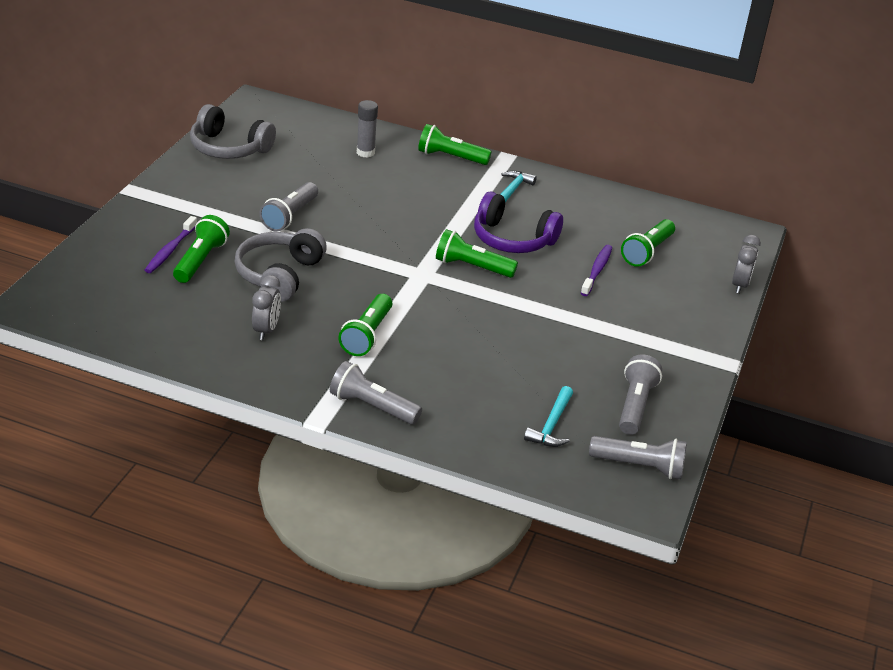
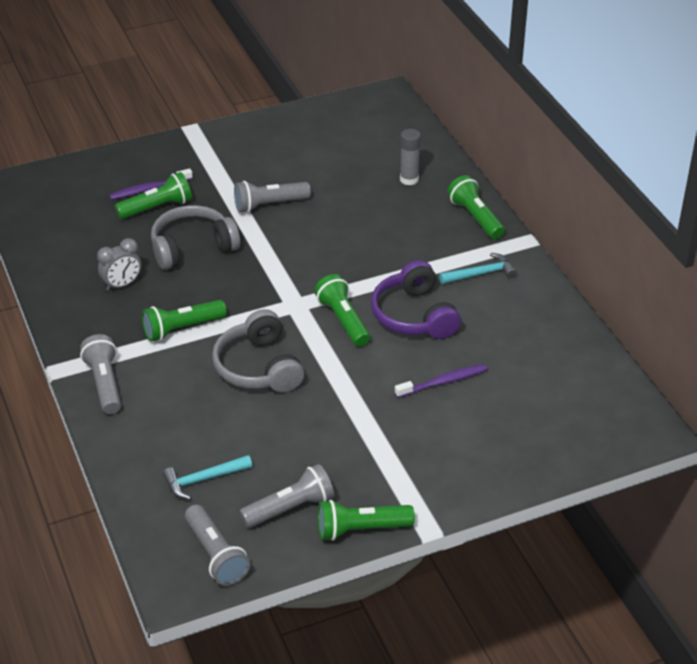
camera: 50 degrees right, 5 degrees up
(229, 148) = (308, 126): grey headphones -> grey headphones (258, 367)
(647, 252) = (517, 392): green flashlight -> green flashlight (361, 529)
(740, 285) = (556, 470): grey clock -> none

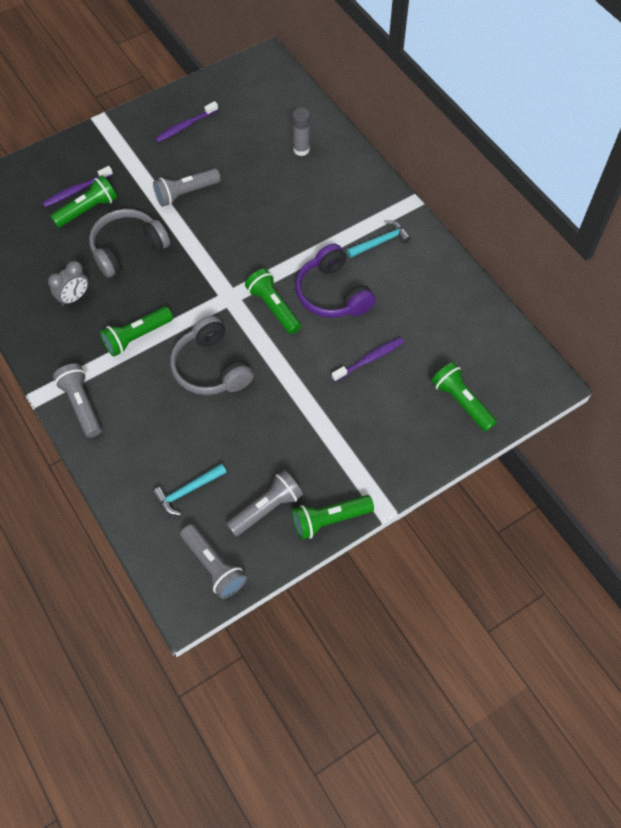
camera: 10 degrees left, 20 degrees up
(283, 145) = (185, 126): none -> purple toothbrush
(475, 217) = (365, 183): green flashlight -> green flashlight (461, 402)

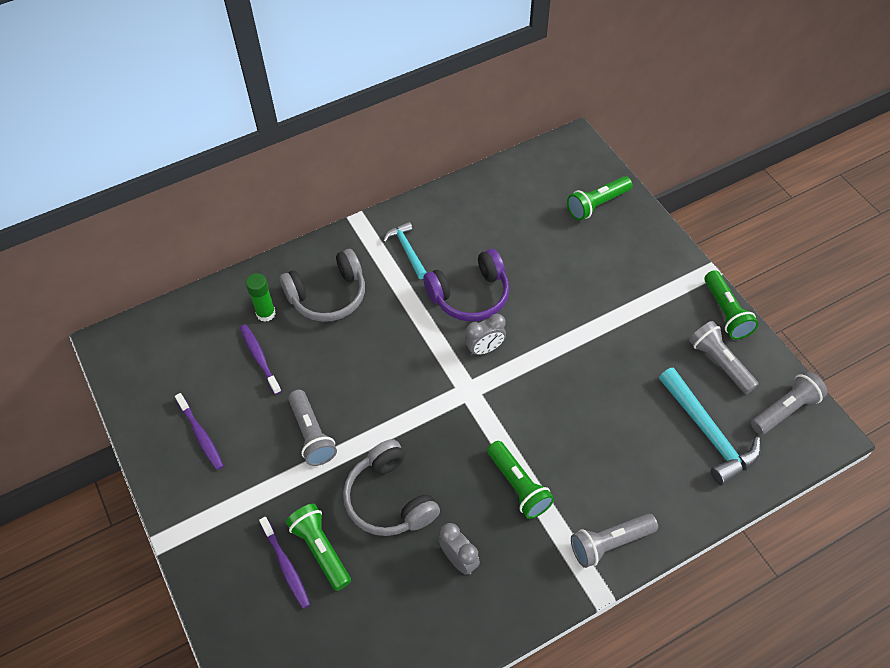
camera: 85 degrees left, 5 degrees down
(187, 491) = (708, 432): turquoise hammer -> turquoise hammer, size x1.66
(211, 367) = (560, 409): grey headphones -> grey headphones (328, 295)
(273, 307) = (484, 349): green flashlight -> grey clock
(301, 149) = (266, 313): grey glue stick -> green glue stick
(369, 359) = (550, 270): purple toothbrush -> purple toothbrush (259, 358)

